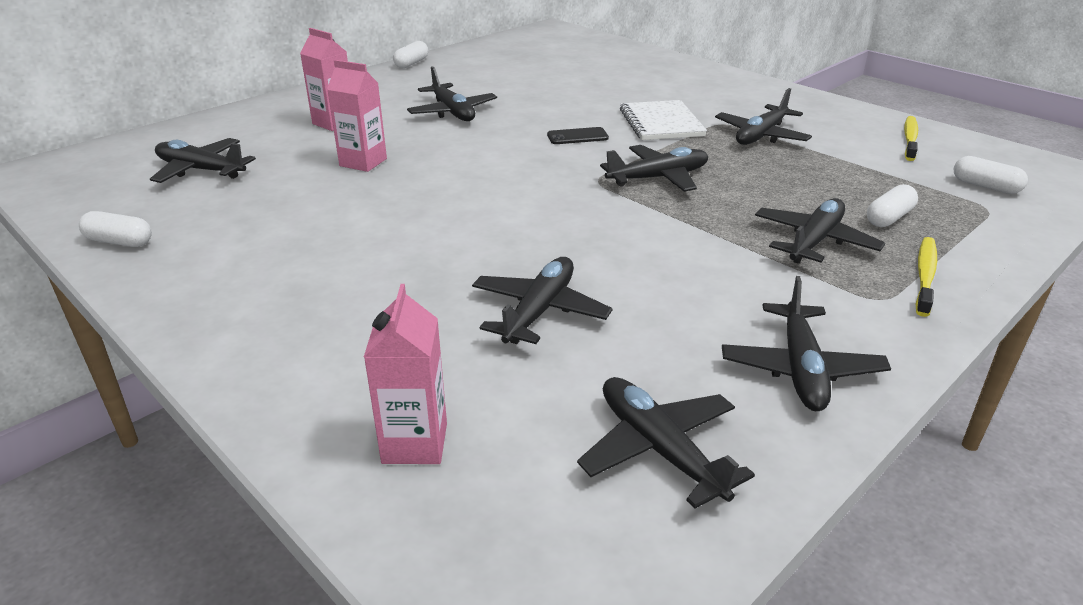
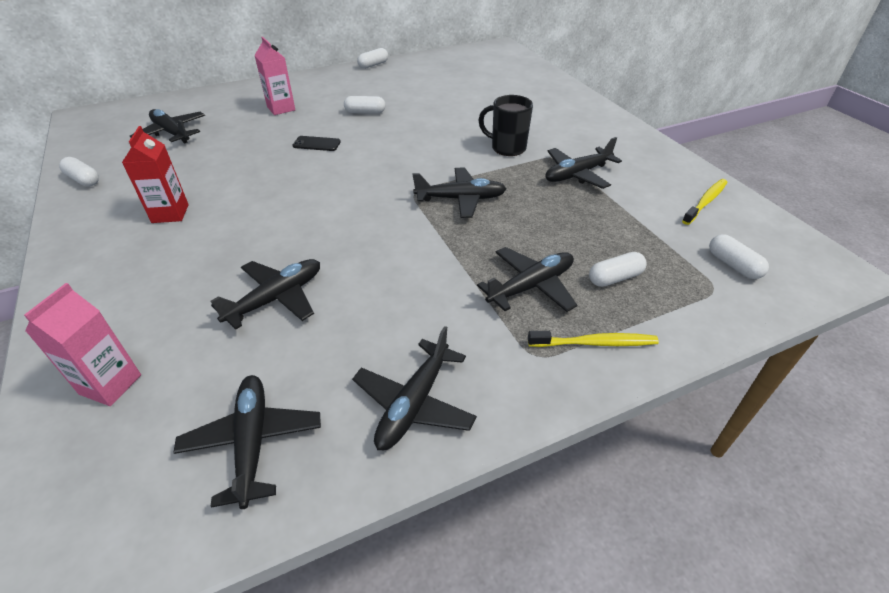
camera: 20 degrees right, 10 degrees up
(298, 255) = (170, 213): none -> red carton
(363, 162) = (271, 145): pink carton -> none
(453, 112) = (365, 112): black plane -> white capsule
(577, 136) = (433, 149): black phone -> black phone (316, 144)
(661, 123) = (507, 148): white notebook -> black mug
(925, 275) = (595, 343): yellow toothbrush -> yellow toothbrush turned 45 degrees clockwise

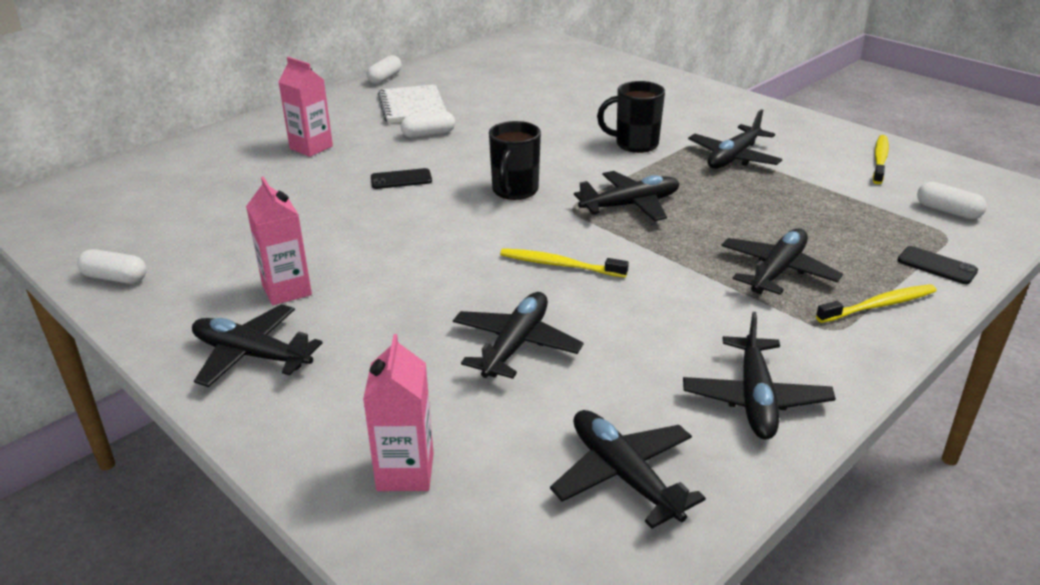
camera: 20 degrees left, 10 degrees down
(170, 213) = (287, 290): red carton -> pink carton
(171, 133) = (184, 201): black plane -> black plane (251, 355)
(365, 238) = (559, 265): none -> yellow toothbrush
(372, 89) = (412, 106): none -> white notebook
(385, 169) = (514, 191): none -> black mug
(615, 278) = (851, 246): white capsule -> none
(680, 317) = (936, 266): none -> black phone

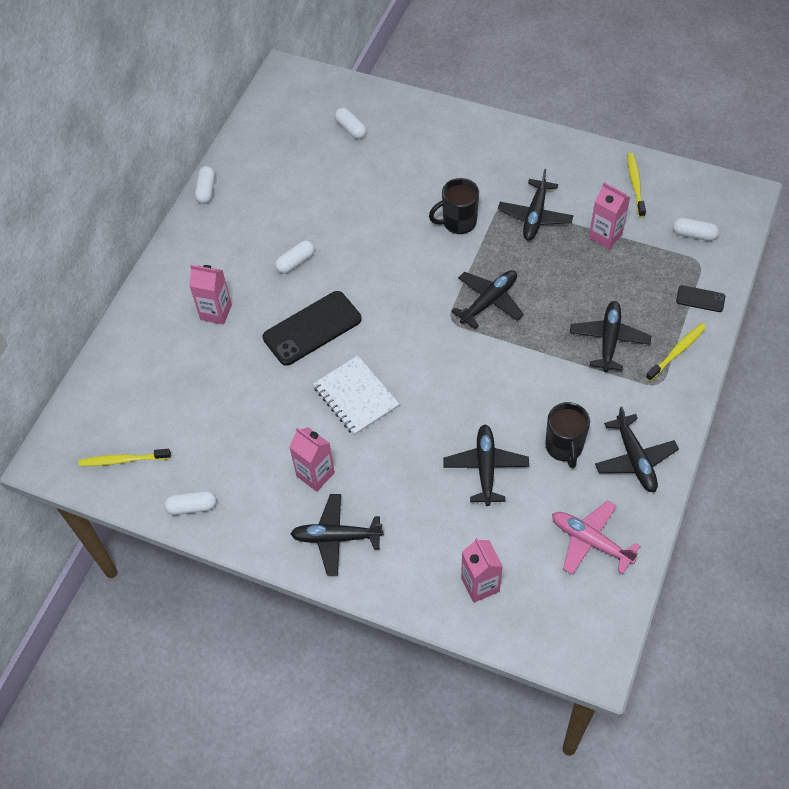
camera: 20 degrees left, 25 degrees up
(401, 179) = (312, 328): black phone -> black phone, size x2.04
(412, 106) = (257, 227): white notebook -> white notebook (355, 397)
(514, 191) = (401, 313): black mug -> black mug (564, 447)
(559, 265) = (474, 384): yellow toothbrush -> yellow toothbrush (123, 460)
(564, 71) = (351, 129): none -> white capsule
(623, 475) = (590, 541): black plane -> pink plane
(818, 188) = (605, 236): none -> pink carton

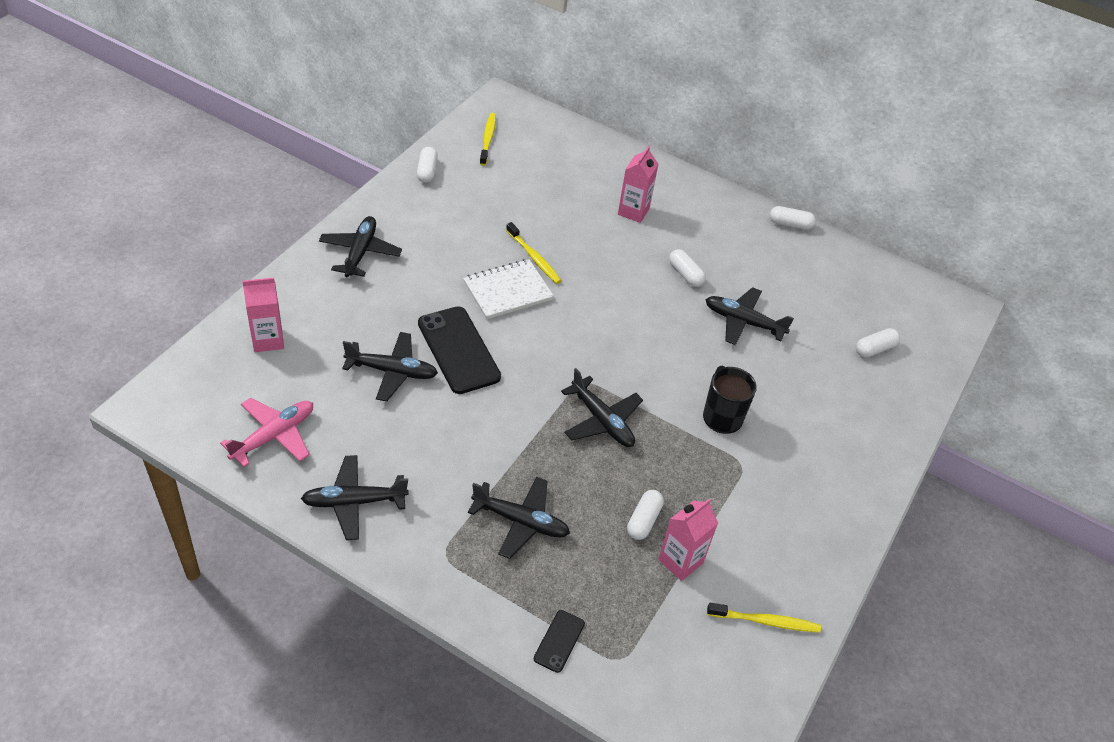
camera: 90 degrees right, 10 degrees down
(312, 328) = (598, 273): black phone -> black phone (458, 350)
(315, 474) = (430, 249): pink carton -> none
(535, 216) = (722, 494): black plane -> black plane (743, 322)
(564, 447) = (392, 442): black mug -> none
(677, 352) = (485, 588): yellow toothbrush -> yellow toothbrush (534, 258)
(694, 234) = (668, 668): white capsule -> white capsule (643, 520)

